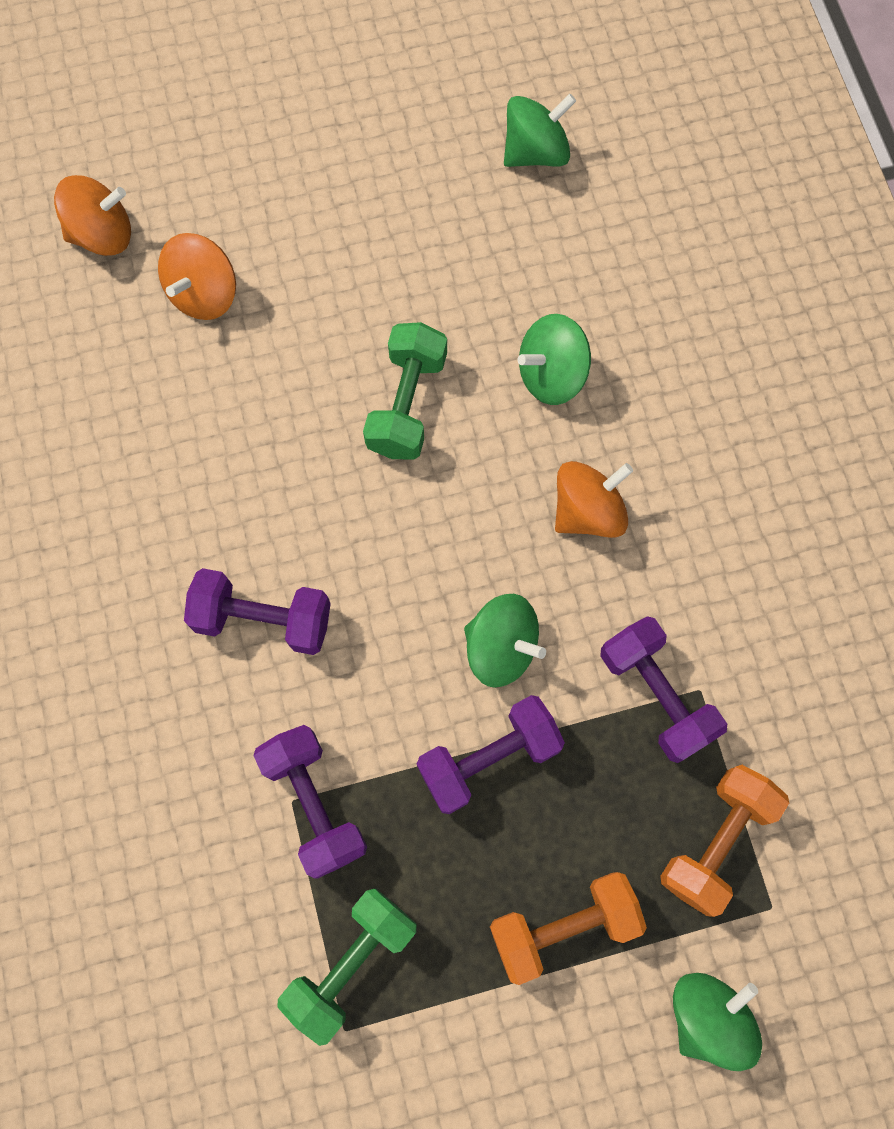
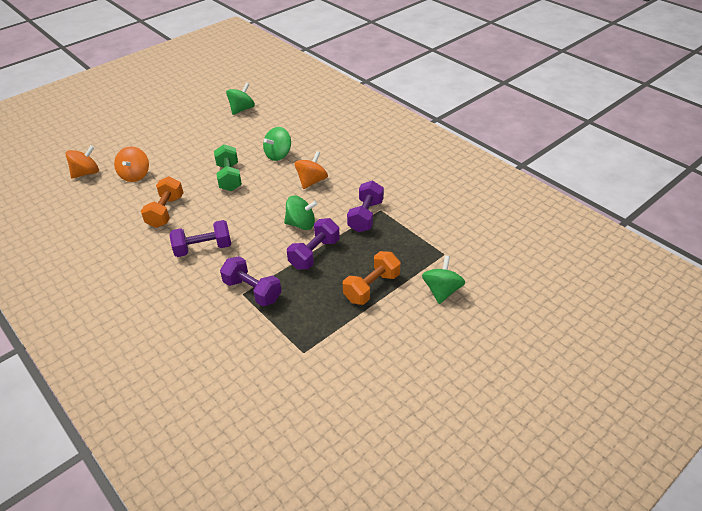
camera: 25 degrees left, 30 degrees down
(351, 962) = (294, 330): green dumbbell -> none
(656, 694) = (365, 216): purple dumbbell -> purple dumbbell turned 75 degrees clockwise
(716, 841) = (412, 244): orange dumbbell -> orange dumbbell (165, 212)

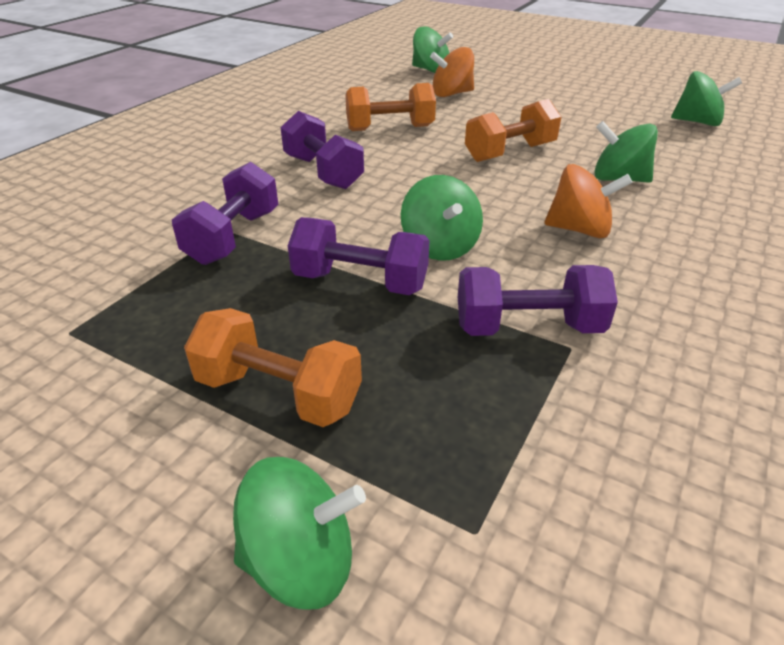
camera: 70 degrees right, 5 degrees down
(86, 173) = (430, 70): orange spinning top -> green spinning top
(229, 177) = (510, 152): green dumbbell -> orange dumbbell

